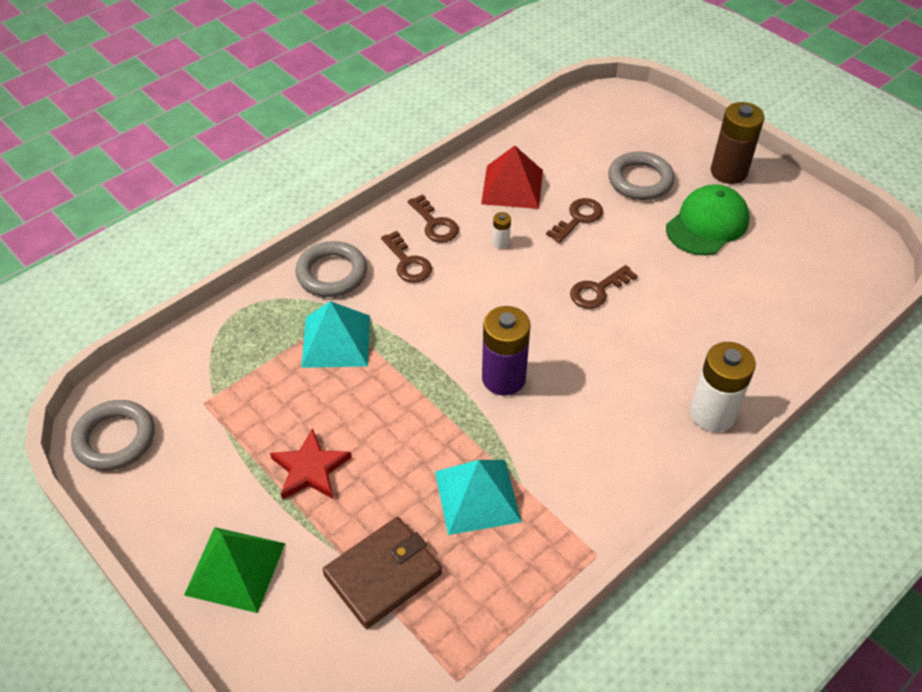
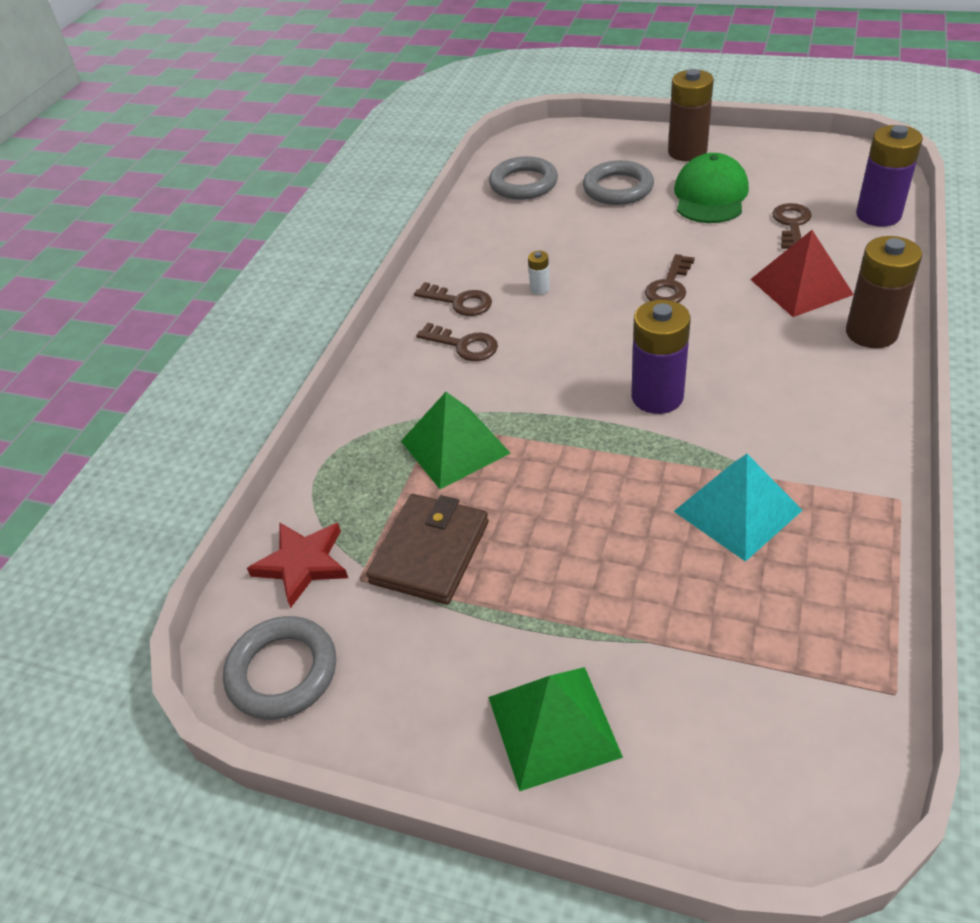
camera: 25 degrees left, 5 degrees down
(310, 469) = (542, 579): red star -> red star (302, 564)
(332, 273) = (392, 390): grey ring -> grey ring (523, 184)
(336, 341) = (455, 447): turquoise pyramid -> green pyramid
(383, 574) = (718, 636): brown wallet -> brown wallet (430, 552)
(512, 186) = (505, 241): red pyramid -> red pyramid (801, 286)
(578, 218) = (593, 239): brown key -> brown key (791, 224)
(712, 414) = (871, 333): white battery -> brown battery
(828, 313) = (878, 215): none -> purple battery

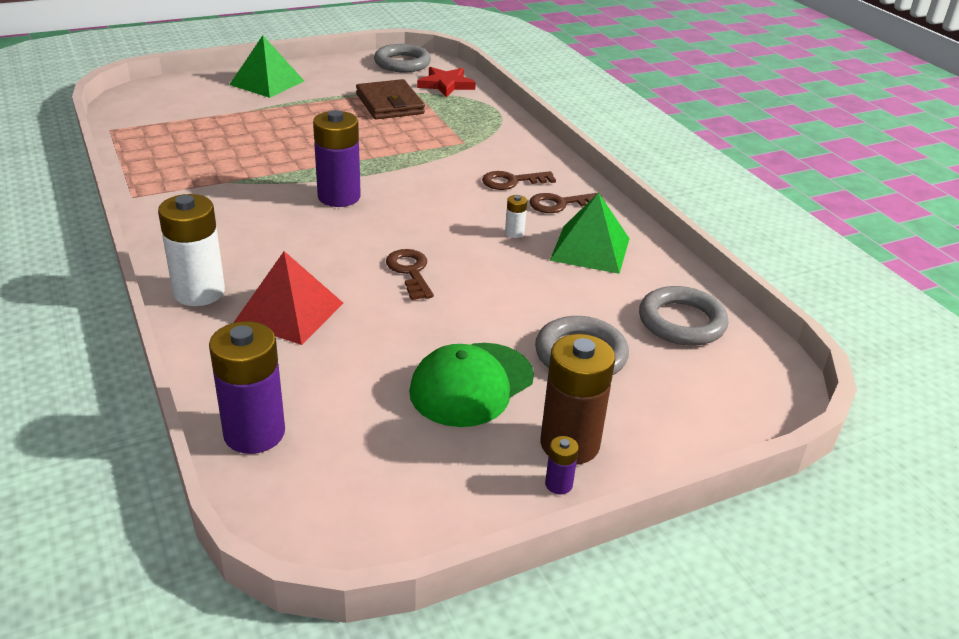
camera: 130 degrees right, 10 degrees down
(455, 447) = (437, 138): green pyramid -> green pyramid (590, 249)
(710, 196) = (471, 384): green cap -> green cap turned 75 degrees clockwise
(715, 140) = (558, 484): none -> purple battery
(737, 510) = (235, 163): turquoise pyramid -> none
(791, 224) = (348, 380): brown key -> none
(871, 333) = (199, 292): brown battery -> white battery

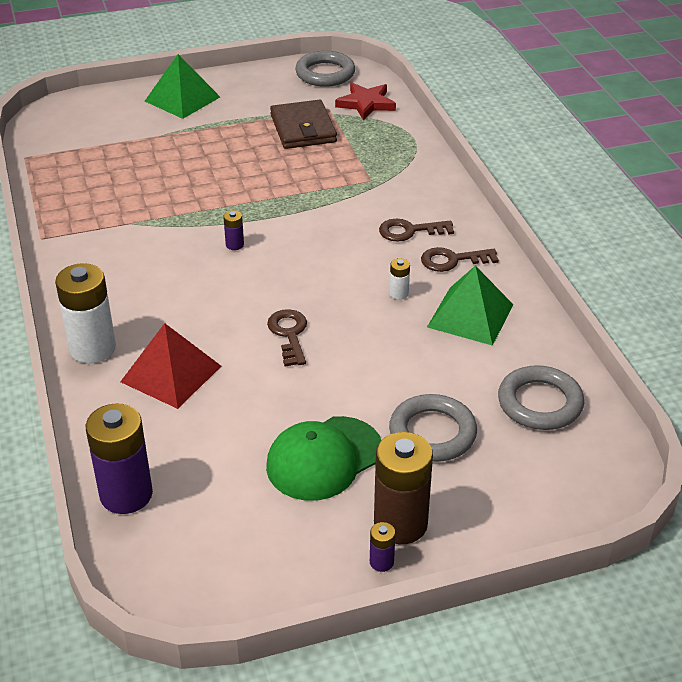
camera: 10 degrees right, 5 degrees up
(339, 197) = (234, 245): purple battery -> purple battery, size x0.44

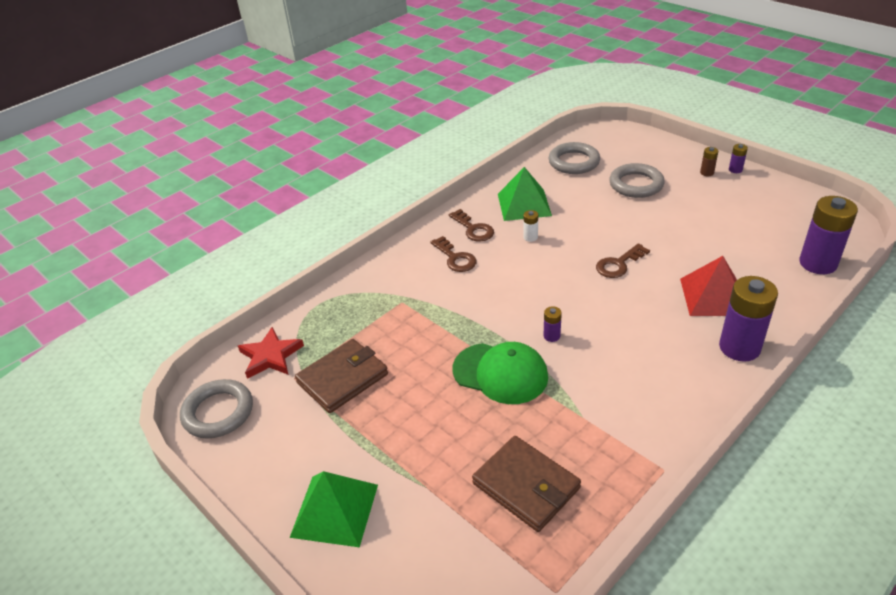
camera: 115 degrees left, 0 degrees up
(92, 348) = (739, 347): white battery -> purple battery
(107, 174) = (526, 485): none -> brown wallet
(324, 458) = (698, 209): green cap -> green cap (500, 373)
(400, 524) = (707, 173): brown battery -> brown battery, size x0.44

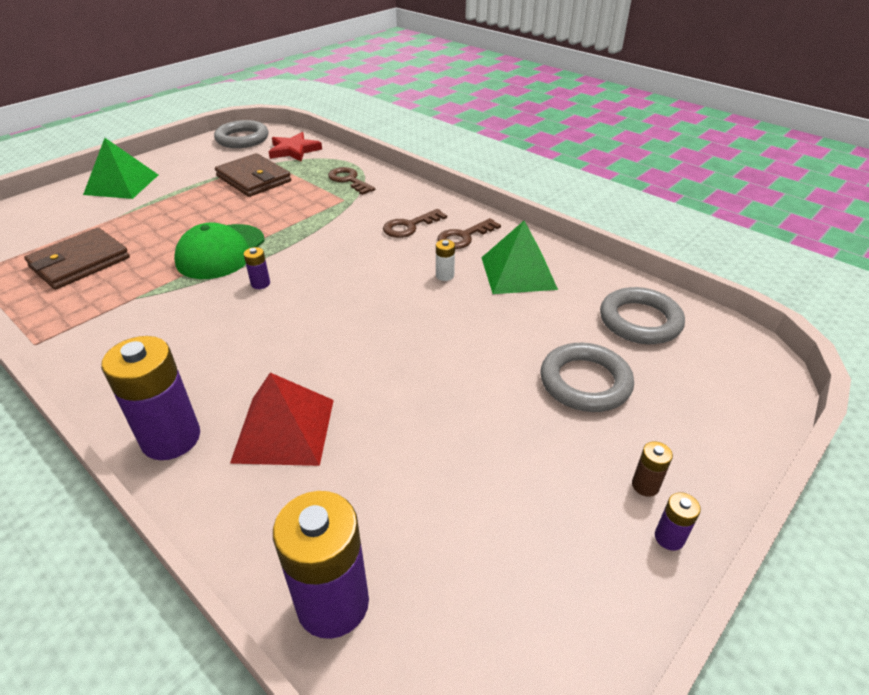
camera: 85 degrees right, 0 degrees up
(618, 264) = (377, 344): brown key -> brown key (348, 180)

